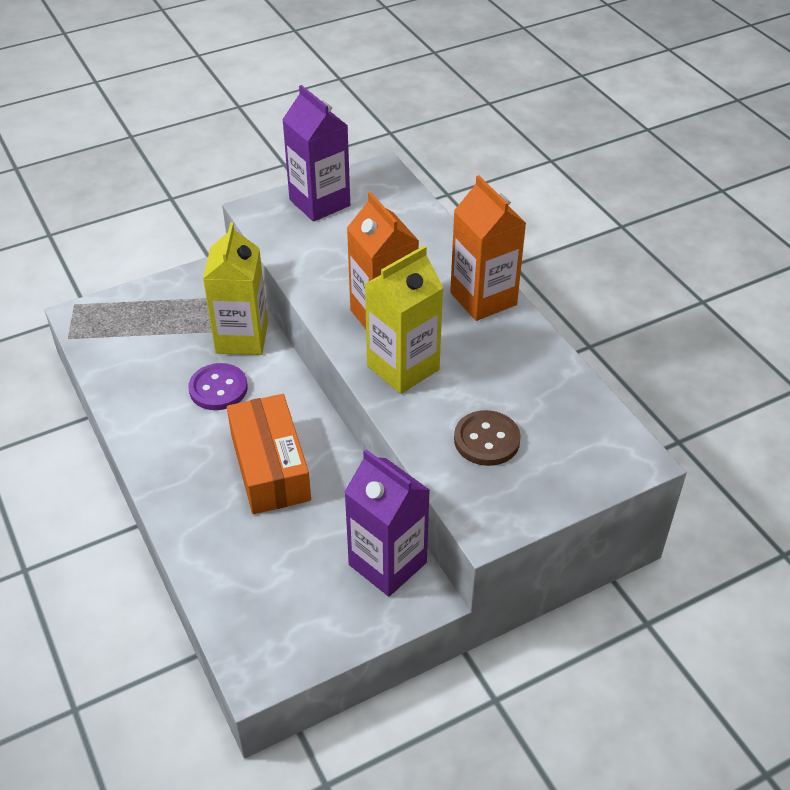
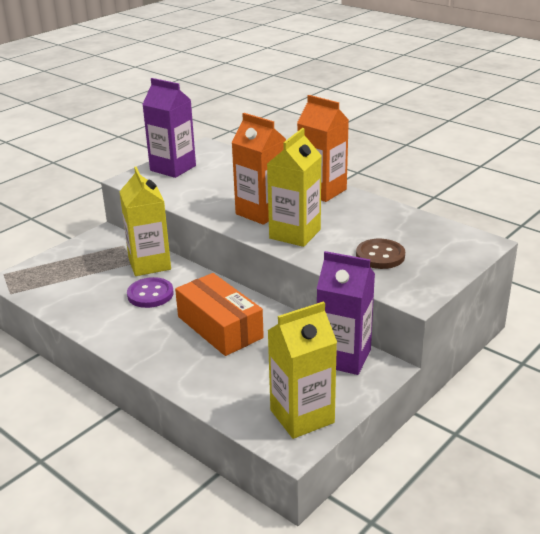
camera: 20 degrees left, 15 degrees down
(290, 635) = (302, 416): none -> yellow carton

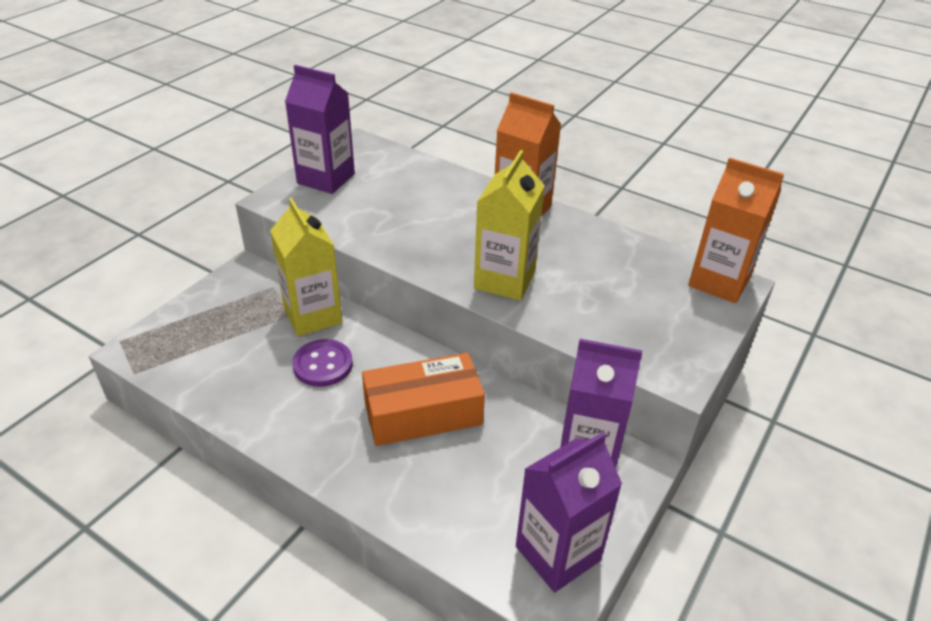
camera: 10 degrees left, 10 degrees up
(220, 327) = (423, 413): orange box -> orange box turned 60 degrees counterclockwise
(261, 212) = (454, 247): orange carton -> orange carton (719, 281)
(302, 416) = (557, 553): yellow carton -> purple carton
(380, 256) = (619, 311): brown button -> none

